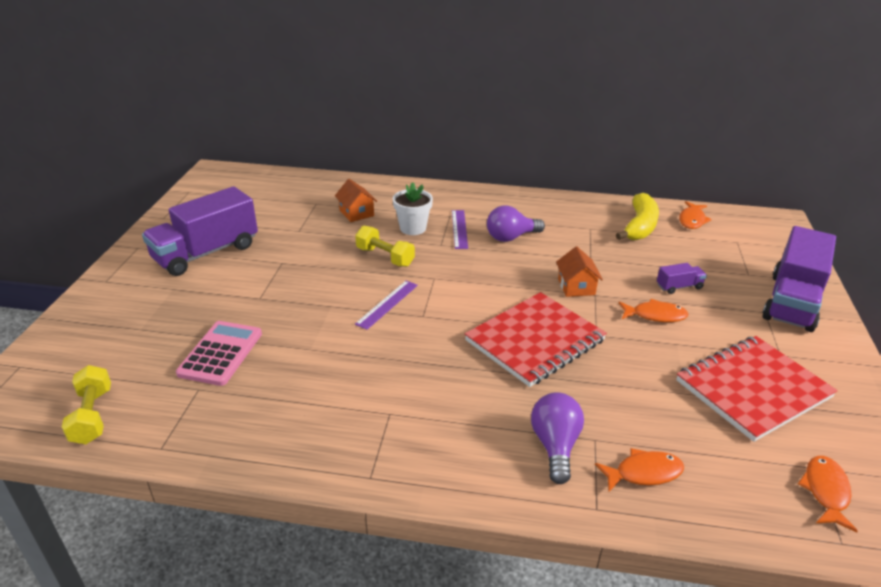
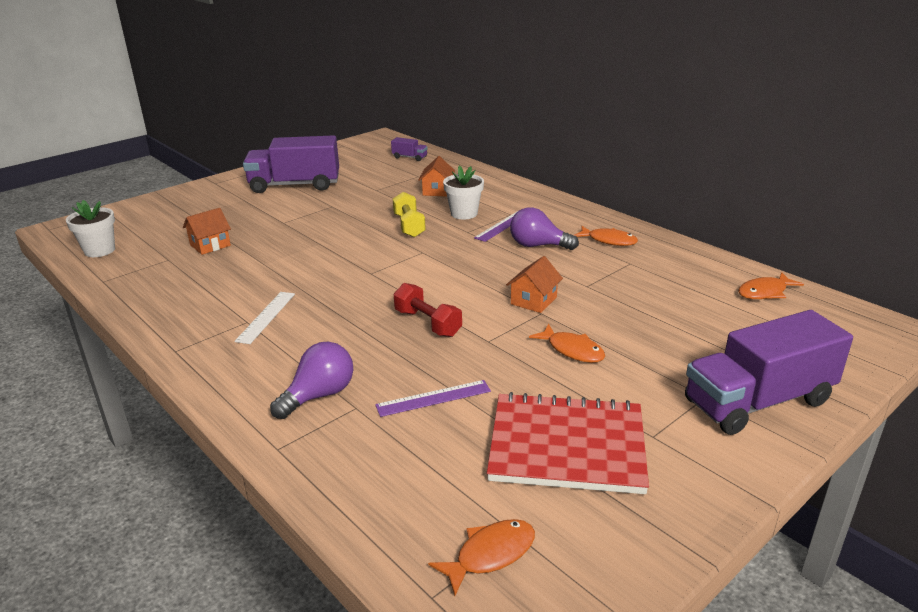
camera: 40 degrees right, 5 degrees down
(92, 416) = (99, 250): yellow dumbbell -> white flower pot
(221, 353) = (210, 245): pink calculator -> orange house
(387, 304) = (358, 256): purple ruler -> purple ruler (433, 398)
(400, 400) = (266, 317): none -> white ruler
(535, 341) = (427, 323): red notebook -> red dumbbell
(639, 226) = (689, 278): yellow banana -> none
(644, 473) = (353, 448): orange fish -> orange fish (609, 241)
(679, 286) = (641, 339): purple truck -> purple truck (409, 157)

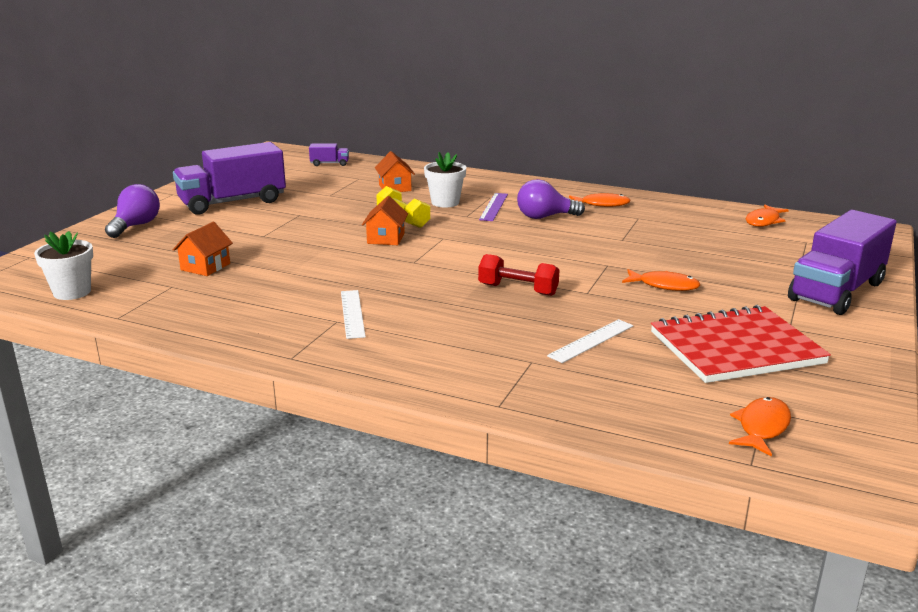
camera: 25 degrees left, 5 degrees down
(319, 395) = (486, 360): purple light bulb -> purple light bulb (136, 226)
(433, 398) = (591, 341): purple ruler -> white ruler
(533, 301) = (590, 257): orange house -> orange house (386, 238)

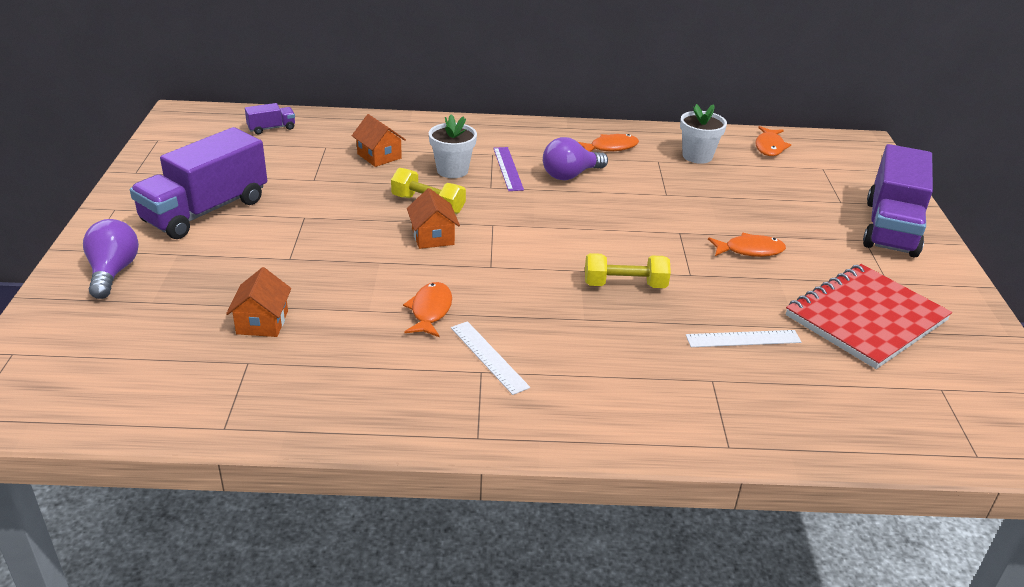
camera: 25 degrees left, 10 degrees up
(72, 292) = (127, 401): white flower pot -> white flower pot (697, 156)
(518, 290) = (625, 285): red dumbbell -> yellow dumbbell
(591, 341) = (743, 339): white ruler -> white ruler turned 60 degrees clockwise
(762, 427) = (954, 410): orange fish -> orange fish (430, 311)

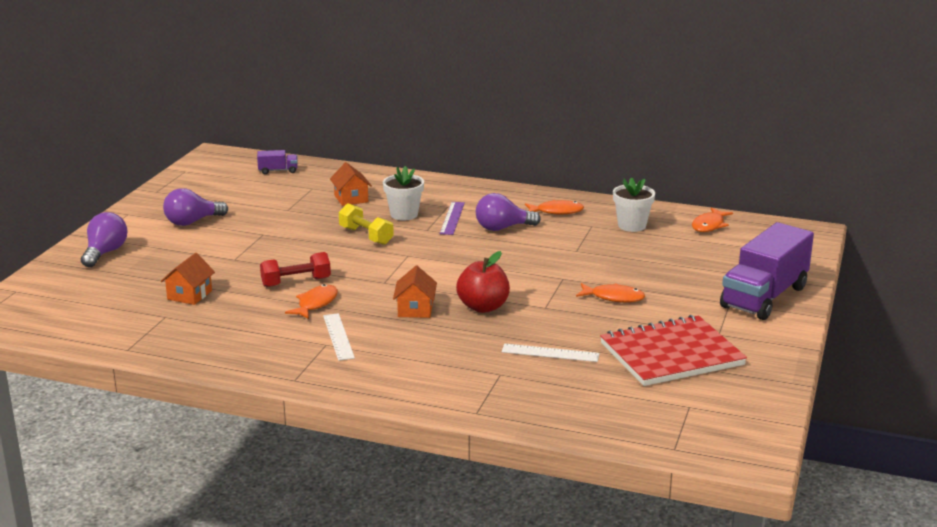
camera: 20 degrees right, 10 degrees down
(205, 211) = (192, 222): purple truck -> purple light bulb
(386, 282) = (296, 282): none -> red dumbbell
(433, 236) = (353, 258): orange house -> orange house (415, 309)
(625, 285) = (483, 307): yellow dumbbell -> red apple

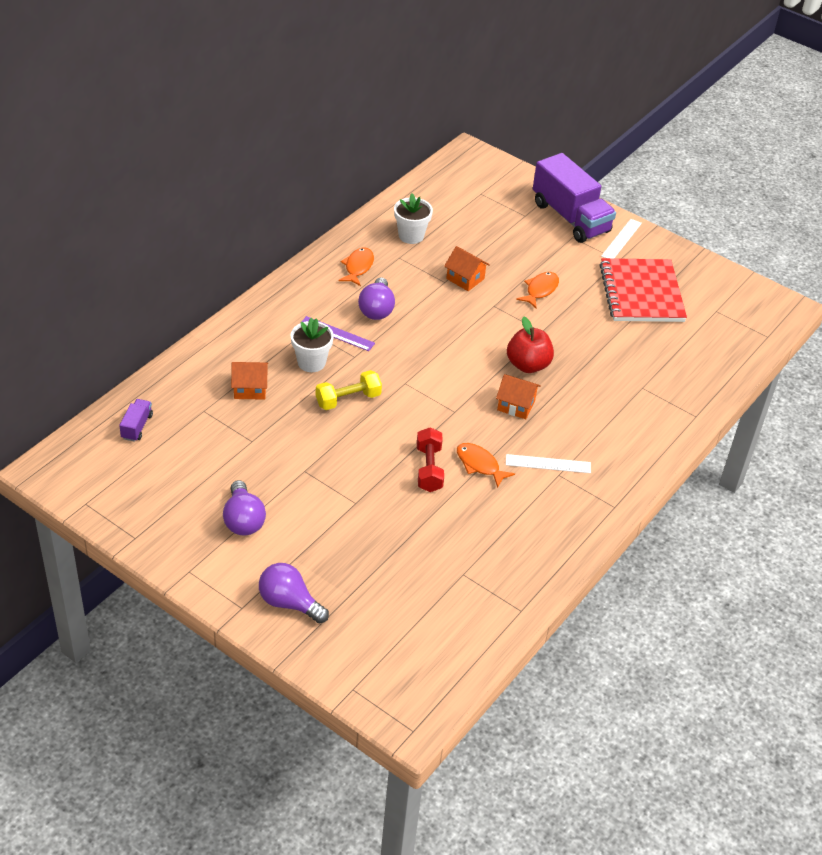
camera: 75 degrees left, 20 degrees up
(189, 295) = (424, 549): orange house -> orange house (465, 279)
(550, 353) = (619, 352): white ruler -> white ruler (621, 239)
(709, 225) = (432, 196): orange fish -> none

